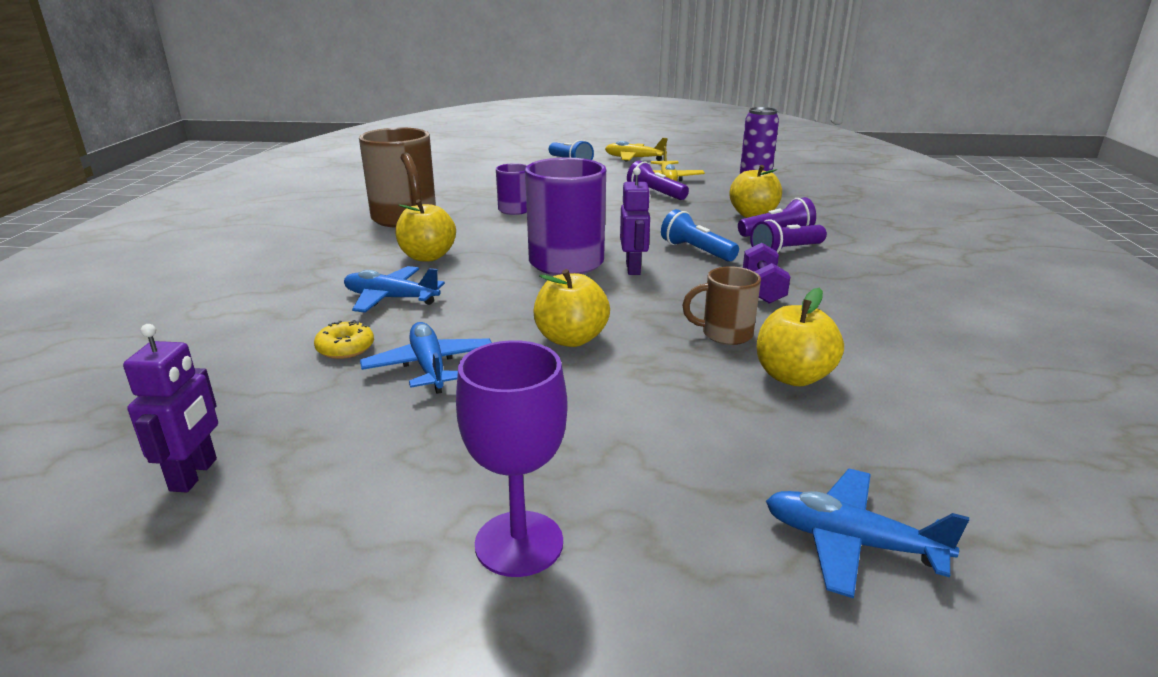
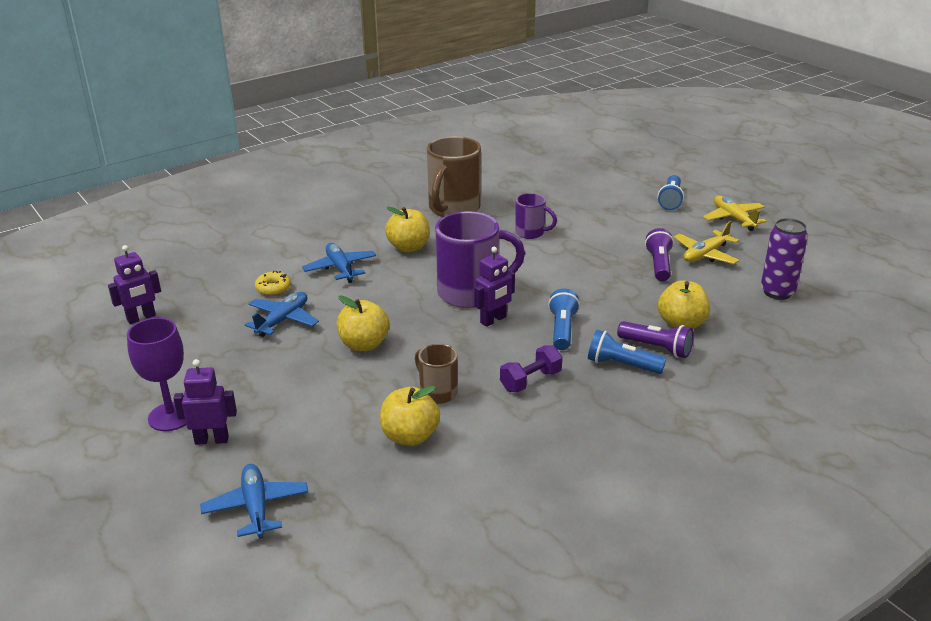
camera: 50 degrees right, 5 degrees up
(634, 524) = (212, 440): none -> purple robot
(786, 251) = (622, 365): purple flashlight -> blue flashlight

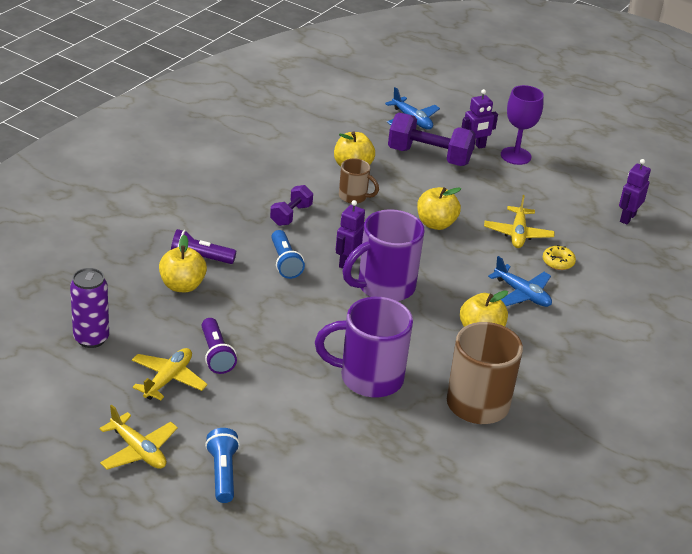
camera: 155 degrees right, 5 degrees up
(283, 320) = (518, 234): blue plane -> yellow plane
(290, 435) = (429, 156): none -> purple dumbbell
(531, 233) = (369, 378): purple mug -> purple mug, size x1.87
(622, 365) = (225, 238): blue flashlight -> none

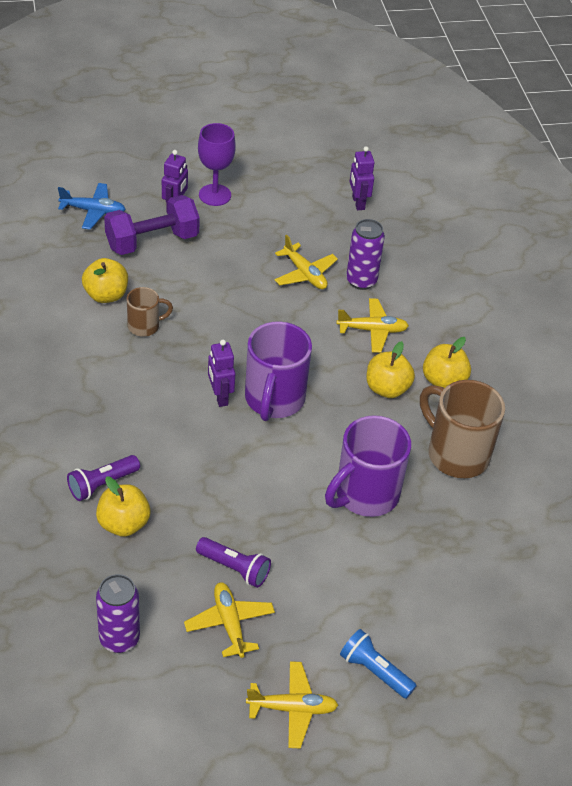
camera: 45 degrees left, 10 degrees up
(285, 262) = (174, 435): blue flashlight -> none
(291, 215) = (119, 383): purple dumbbell -> none
(436, 224) = (237, 308): yellow apple -> yellow apple (443, 381)
(522, 294) = (372, 330): blue plane -> yellow plane
(558, 262) = (361, 281): yellow donut -> purple can

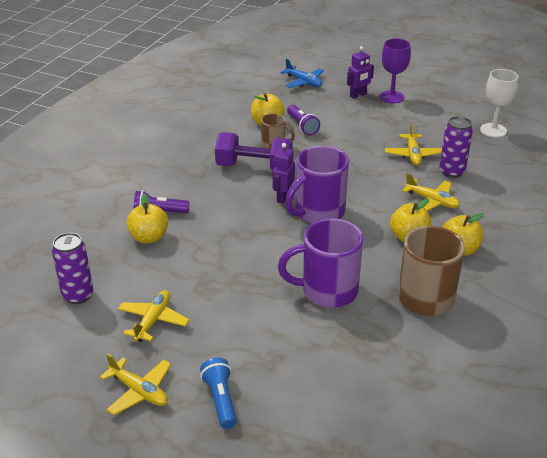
camera: 40 degrees right, 10 degrees down
(152, 241) = (325, 107): purple dumbbell -> purple dumbbell (254, 167)
(234, 568) = (190, 292): purple flashlight -> purple flashlight (302, 126)
(358, 203) = (493, 130): purple robot -> white goblet

